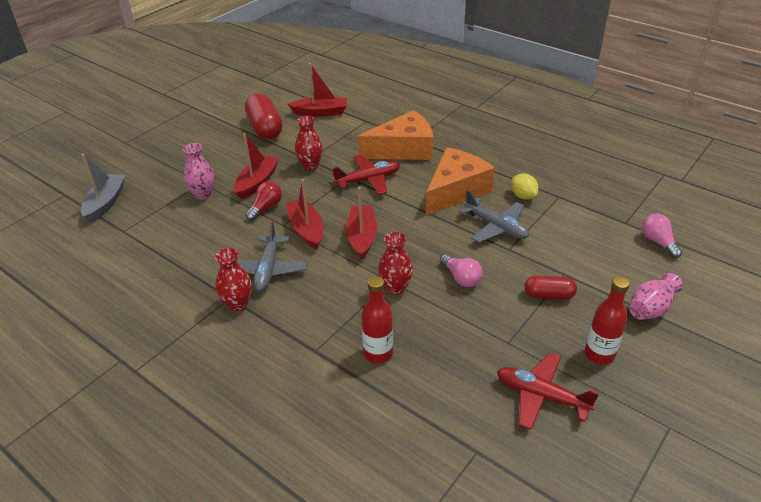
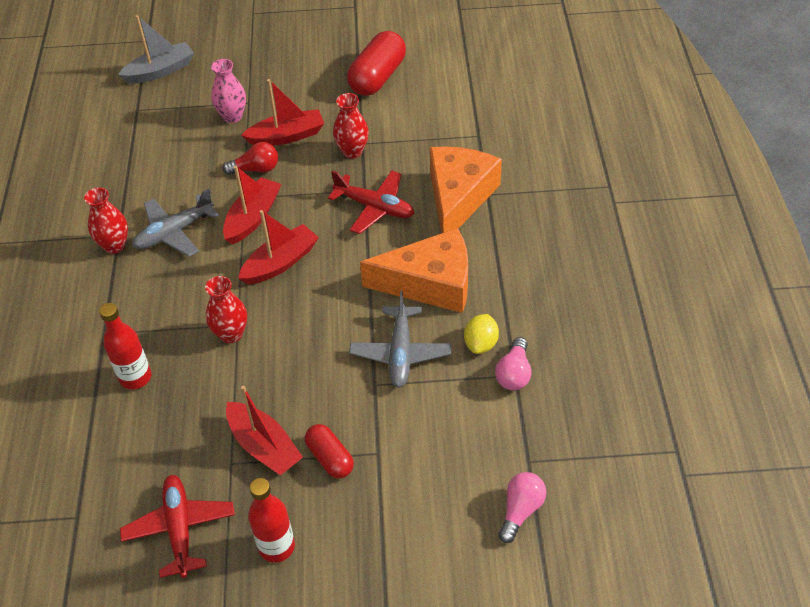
camera: 50 degrees right, 10 degrees up
(320, 112) = (452, 93): red boat -> red boat (264, 446)
(403, 149) = (458, 197): orange cheese -> orange cheese turned 105 degrees counterclockwise
(461, 278) = (291, 373): pink light bulb -> pink light bulb (514, 373)
(650, 308) = (389, 558): pink vase -> none

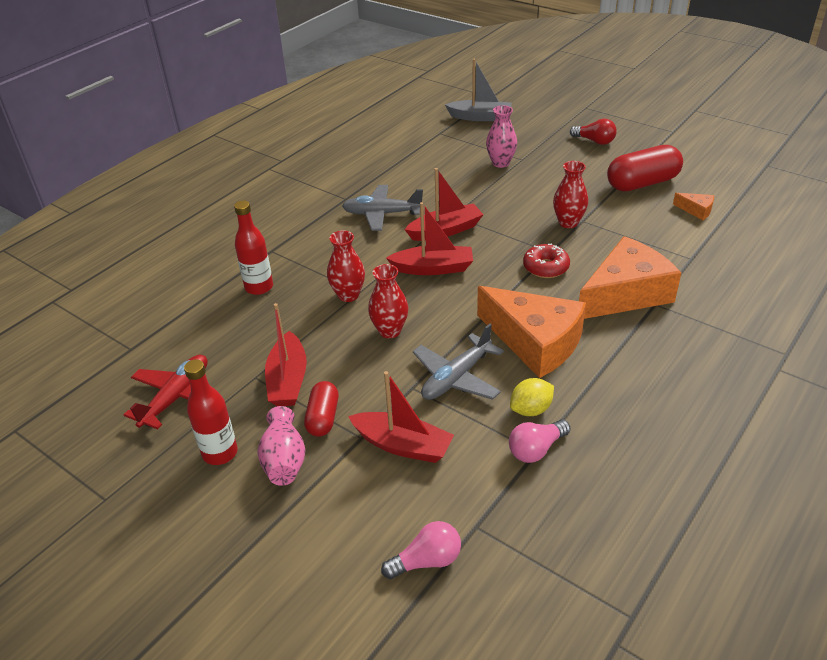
camera: 40 degrees right, 10 degrees down
(115, 245) = (336, 203): red vase -> red vase (389, 331)
(256, 169) = (481, 202): red light bulb -> red light bulb (594, 141)
(287, 136) = (527, 191): red boat -> red boat (402, 445)
(337, 514) = (284, 461): none -> pink vase
(375, 207) = (545, 267): red plane -> red donut
(443, 84) = (696, 210): none -> orange cheese

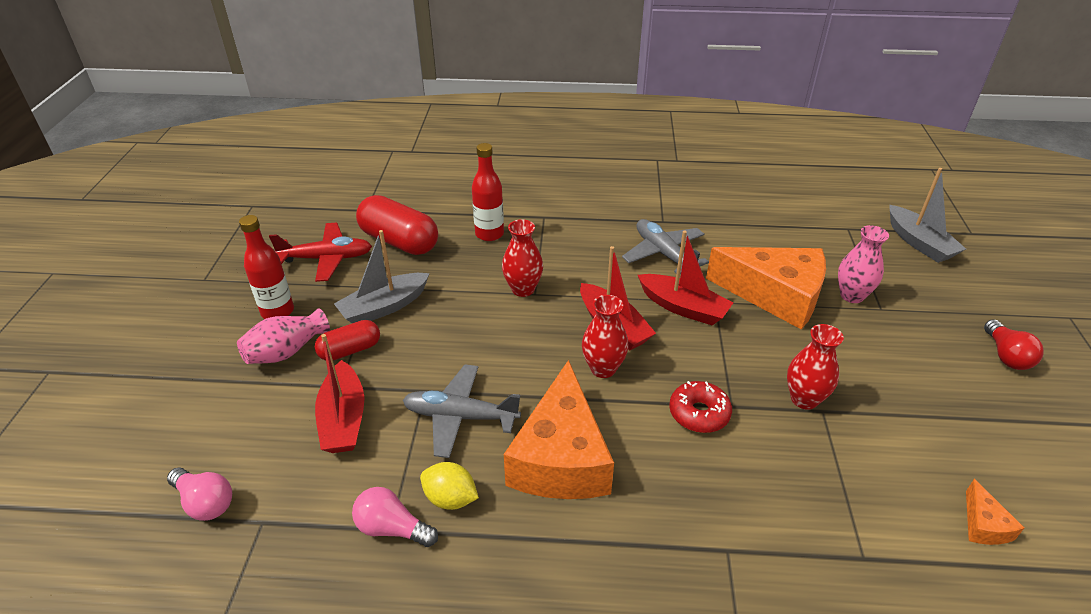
camera: 55 degrees right, 0 degrees up
(288, 380) = (384, 307): red boat -> grey boat
(389, 331) = (494, 339): red vase -> red vase (603, 368)
(625, 294) = (719, 510): orange cheese -> orange cheese (775, 295)
(642, 183) = (973, 439): red capsule -> red capsule (399, 241)

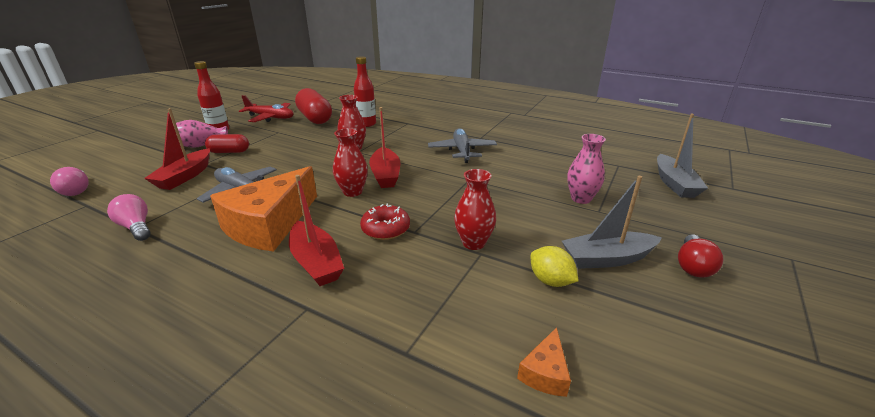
camera: 25 degrees right, 10 degrees down
(384, 307) = (270, 140): grey boat -> grey boat (607, 259)
(450, 498) = (183, 224): yellow lemon -> yellow lemon (550, 281)
(683, 307) = (443, 177): red boat -> red boat (316, 262)
(775, 295) = (518, 185): orange cheese -> none

